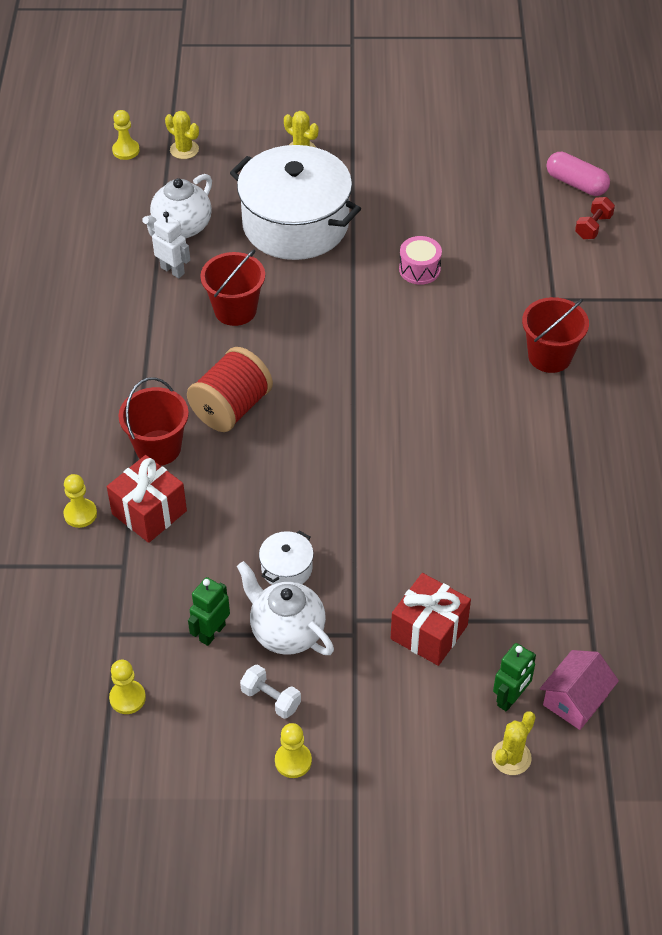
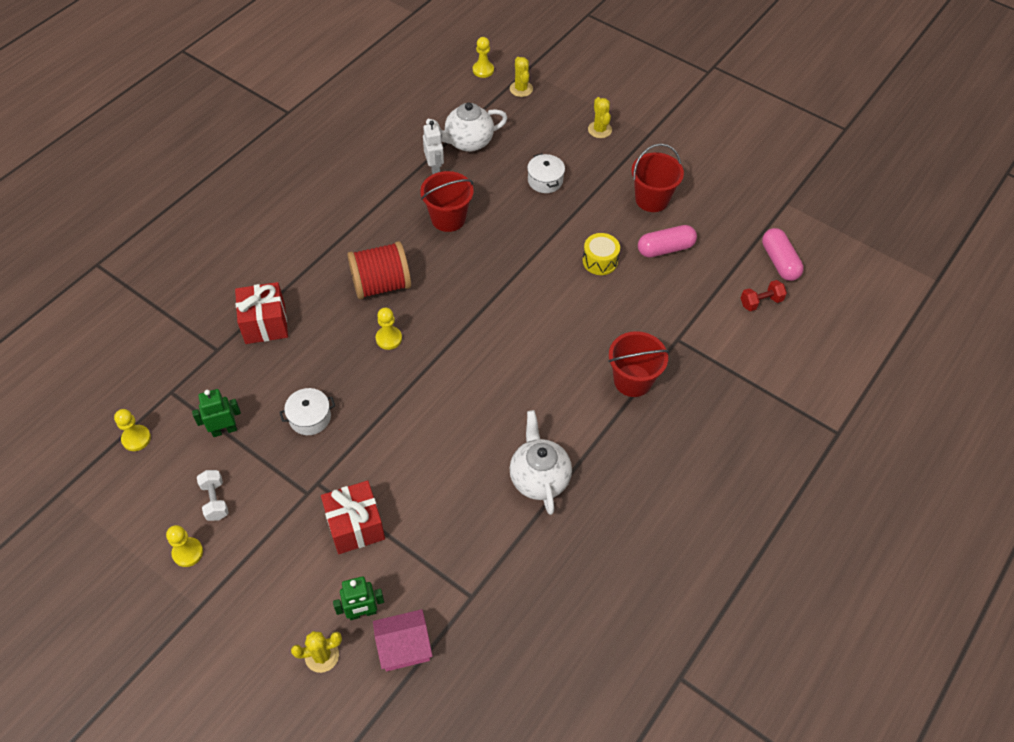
camera: 35 degrees right, 5 degrees up
(80, 514) = (225, 299): yellow pawn -> yellow pawn (389, 338)
(158, 448) = (311, 284): red bucket -> red bucket (652, 199)
(286, 631) = (268, 461): white teapot -> white teapot (539, 478)
(295, 224) = (545, 180): white pot -> white pot, size x0.40
(419, 269) = (600, 261): pink drum -> yellow drum
(467, 226) = (665, 249): none -> pink capsule

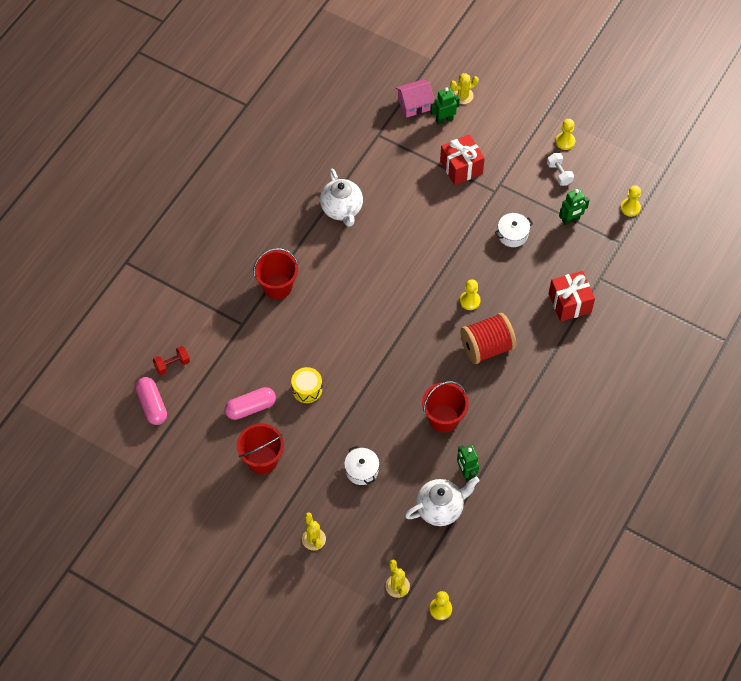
camera: 175 degrees right, 5 degrees up
(435, 168) = (466, 473): white robot -> green robot

